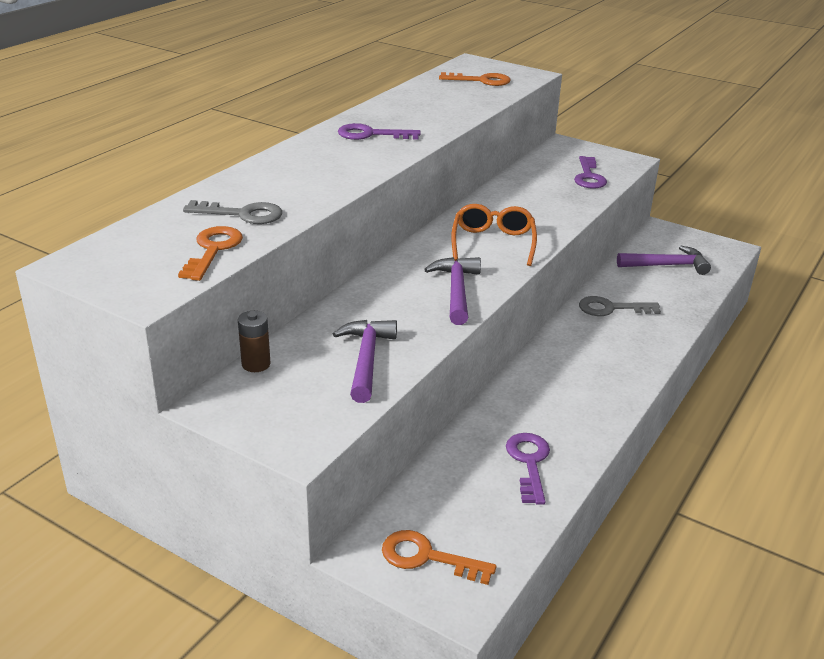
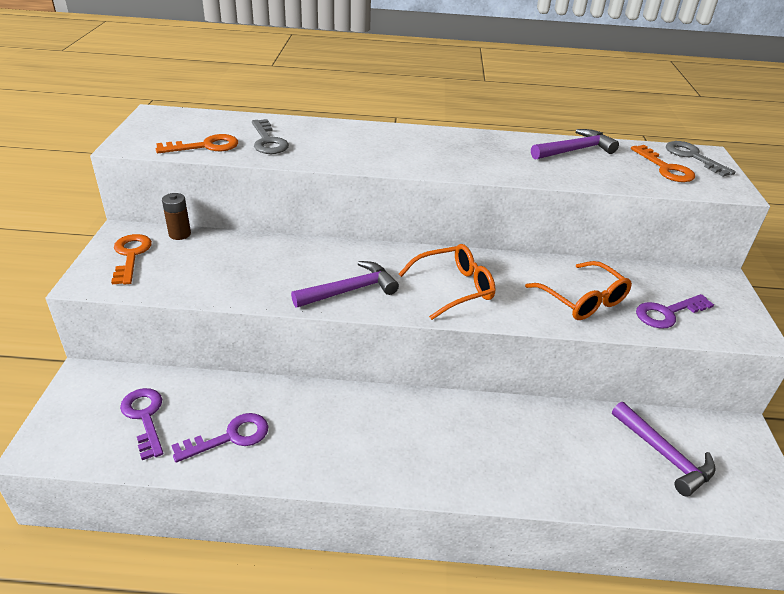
camera: 60 degrees right, 5 degrees up
(366, 359) = (213, 276): purple hammer -> purple hammer (575, 150)
(371, 134) = (464, 150): purple key -> purple key (144, 417)
(427, 557) = (87, 412): orange key -> orange key (131, 256)
(549, 199) = (582, 299): none -> orange glasses
(611, 308) = (525, 429): grey key -> grey key (692, 157)

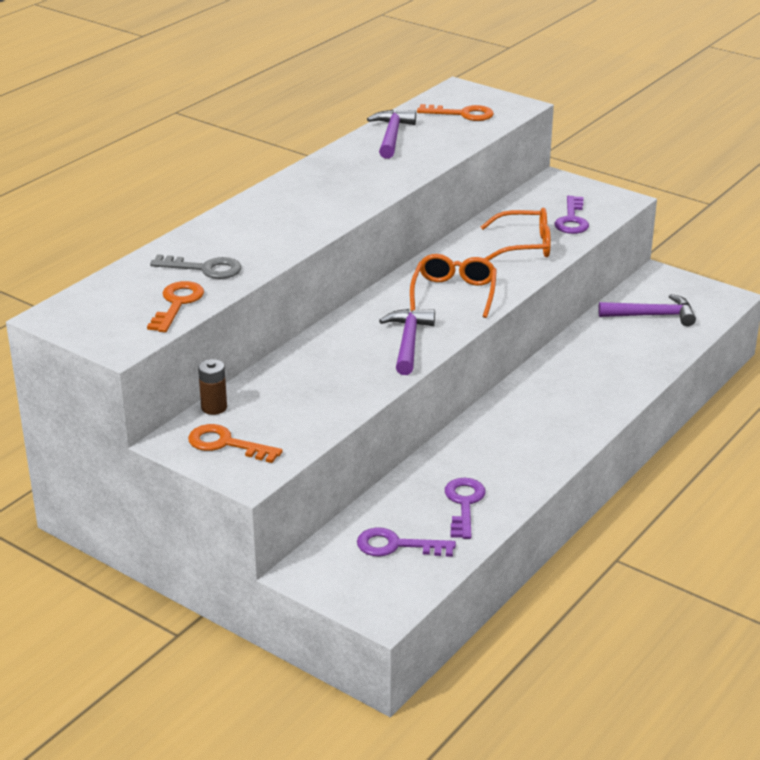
camera: 55 degrees left, 5 degrees down
(692, 157) = (456, 95): grey key -> none

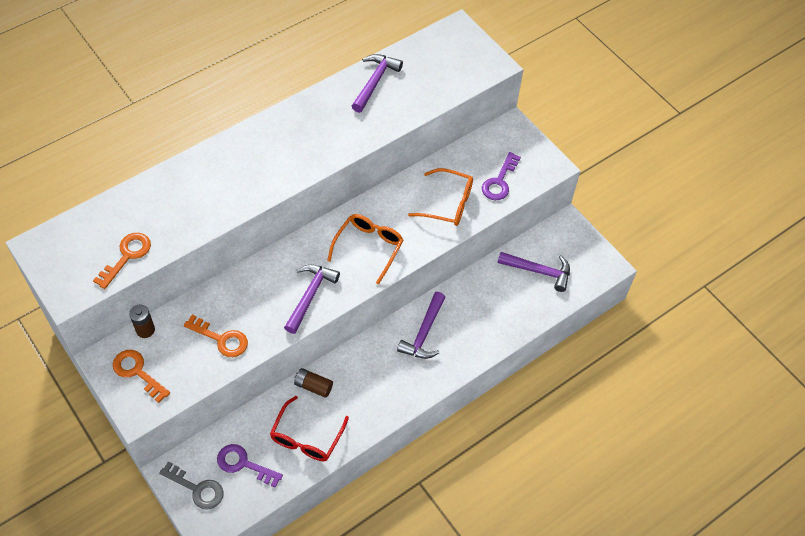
camera: 15 degrees right, 25 degrees up
(204, 268) = (163, 218): grey key -> grey key (197, 488)
(443, 459) = (313, 386): none -> brown battery
(462, 114) = (443, 66): orange key -> orange key (221, 339)
(464, 504) = (307, 437): purple key -> red glasses
(551, 389) = (424, 333): none -> purple hammer

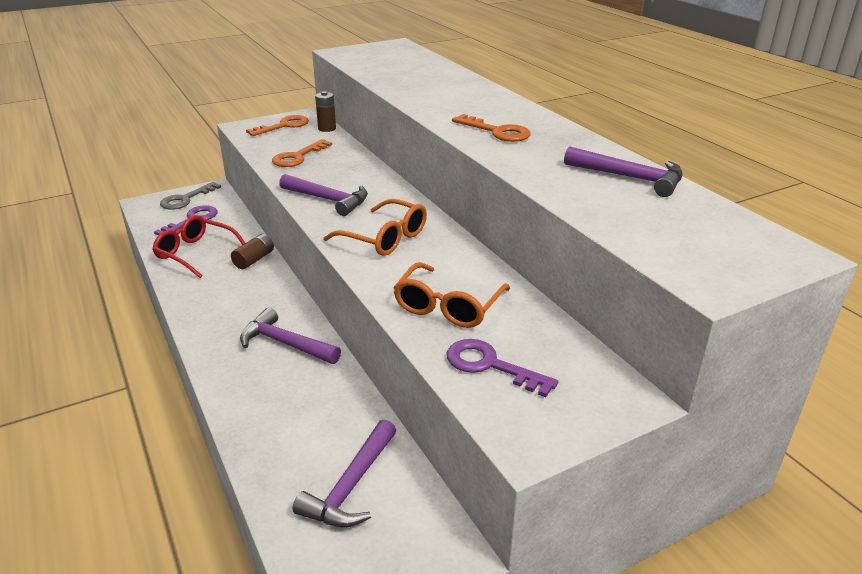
camera: 100 degrees right, 25 degrees down
(127, 256) = (371, 66): orange key -> orange key (497, 131)

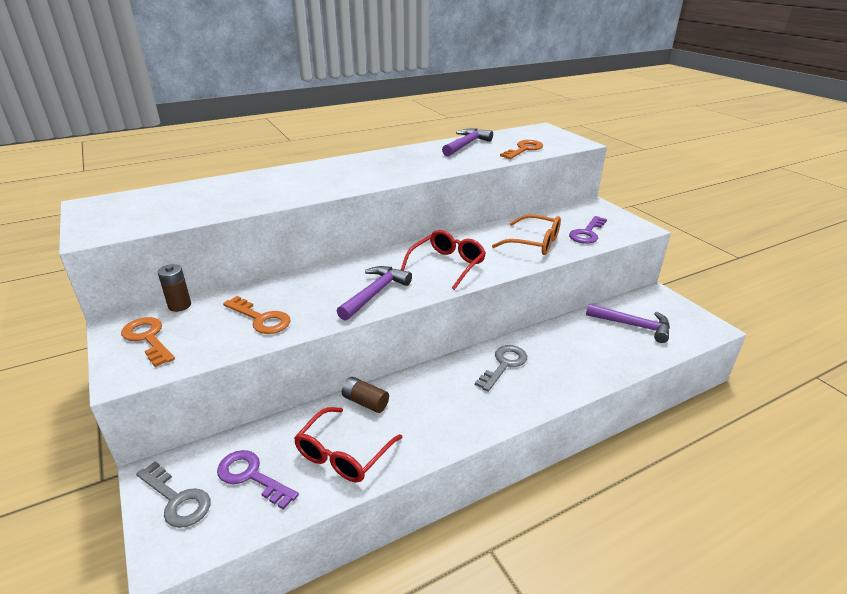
camera: 90 degrees left, 0 degrees up
(285, 343) = (504, 365): purple hammer -> grey key
(384, 238) = (447, 265): orange glasses -> red glasses
(497, 131) = (387, 170): orange key -> orange key (524, 149)

